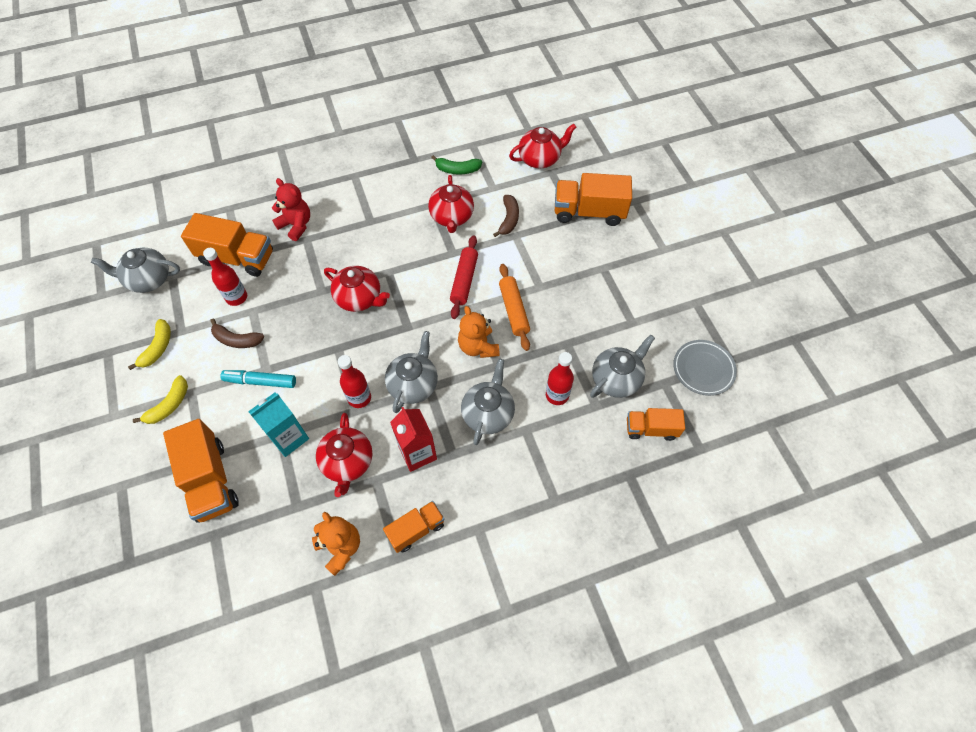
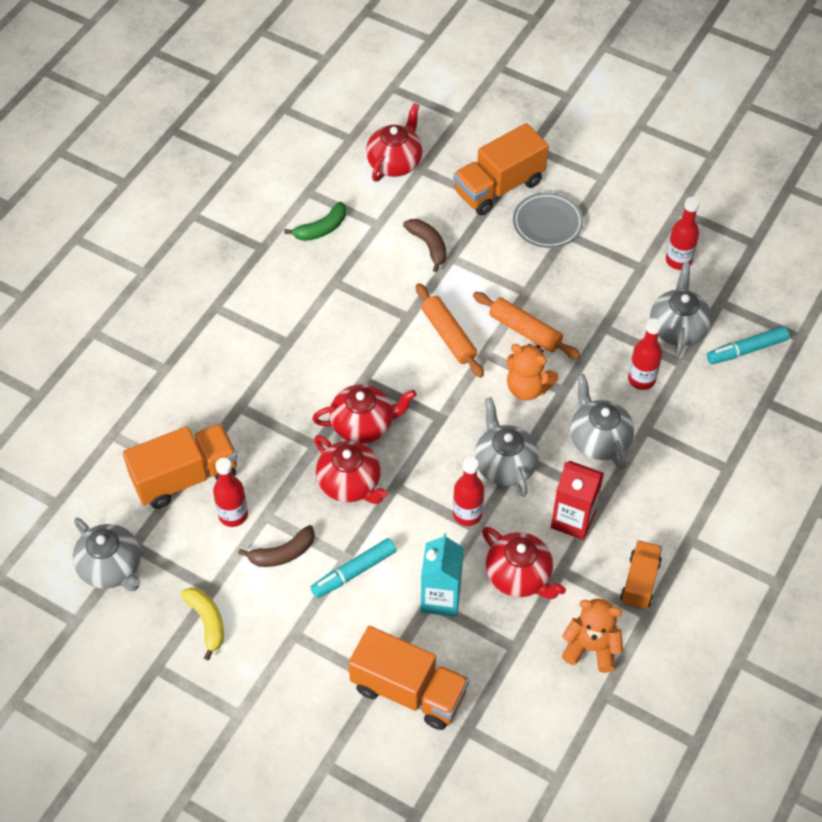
camera: 40 degrees left, 5 degrees down
(149, 279) = (111, 567): grey teapot -> grey teapot turned 90 degrees counterclockwise
(169, 405) = (286, 662): yellow banana -> none
(296, 225) = (211, 400): red teddy bear -> none
(452, 217) = (368, 281): red teapot -> red teapot (350, 483)
(464, 281) = (449, 335): red rolling pin -> orange rolling pin
(651, 429) = (747, 350): orange truck -> turquoise marker
(662, 335) = (678, 260): none -> red bottle
(703, 369) = (740, 267): grey plate -> grey plate (547, 223)

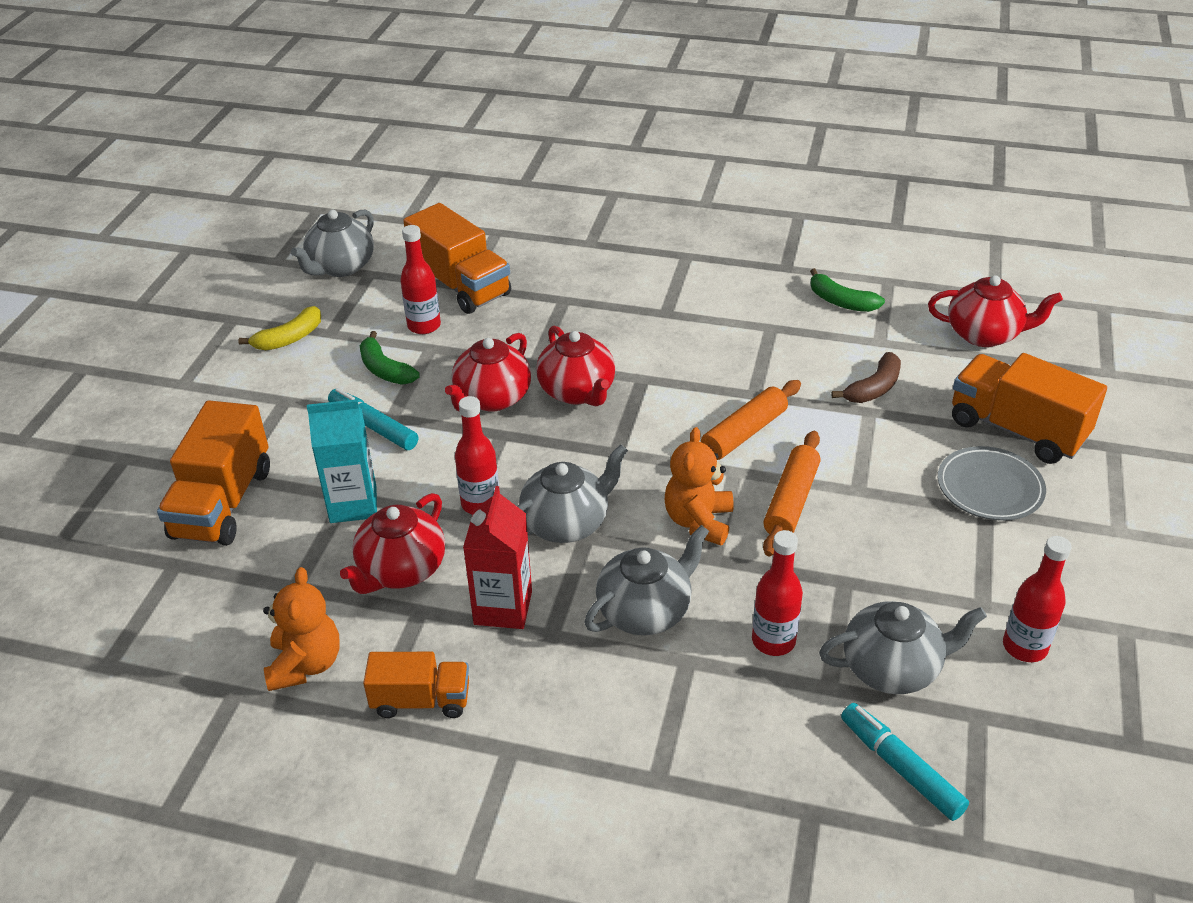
camera: 75 degrees right, 15 degrees down
(283, 553) = (385, 370): brown banana -> green banana

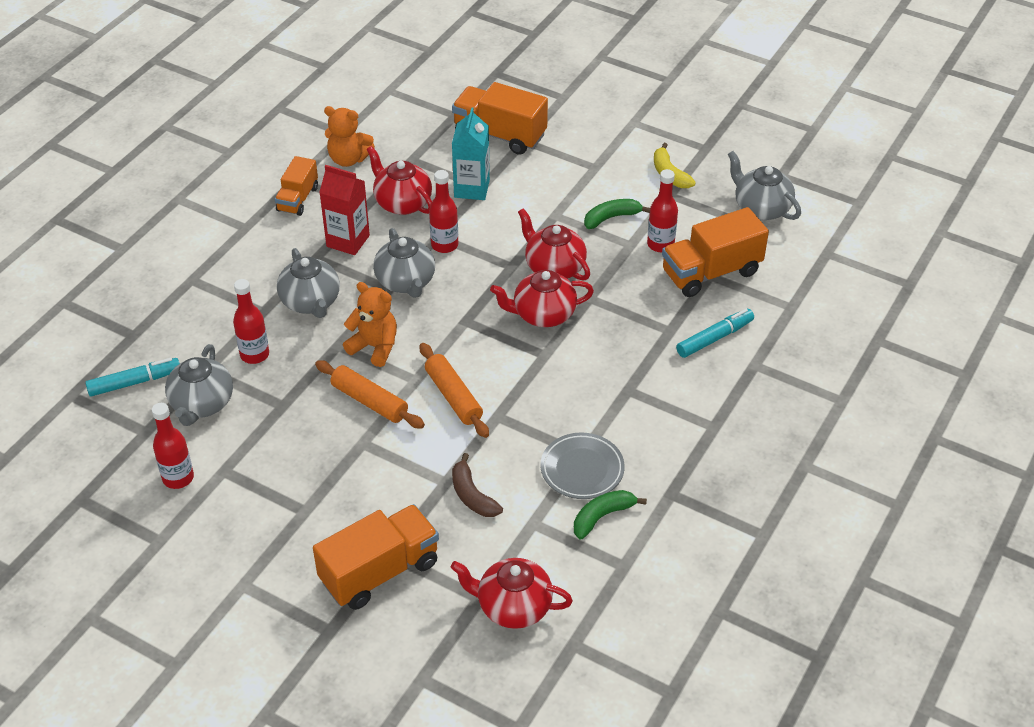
camera: 105 degrees right, 5 degrees up
(374, 427) = (547, 205): turquoise marker -> turquoise marker (714, 338)
(984, 334) = (513, 607): red teapot -> red teapot turned 75 degrees clockwise
(989, 488) = (325, 523): grey plate -> grey plate (582, 469)

